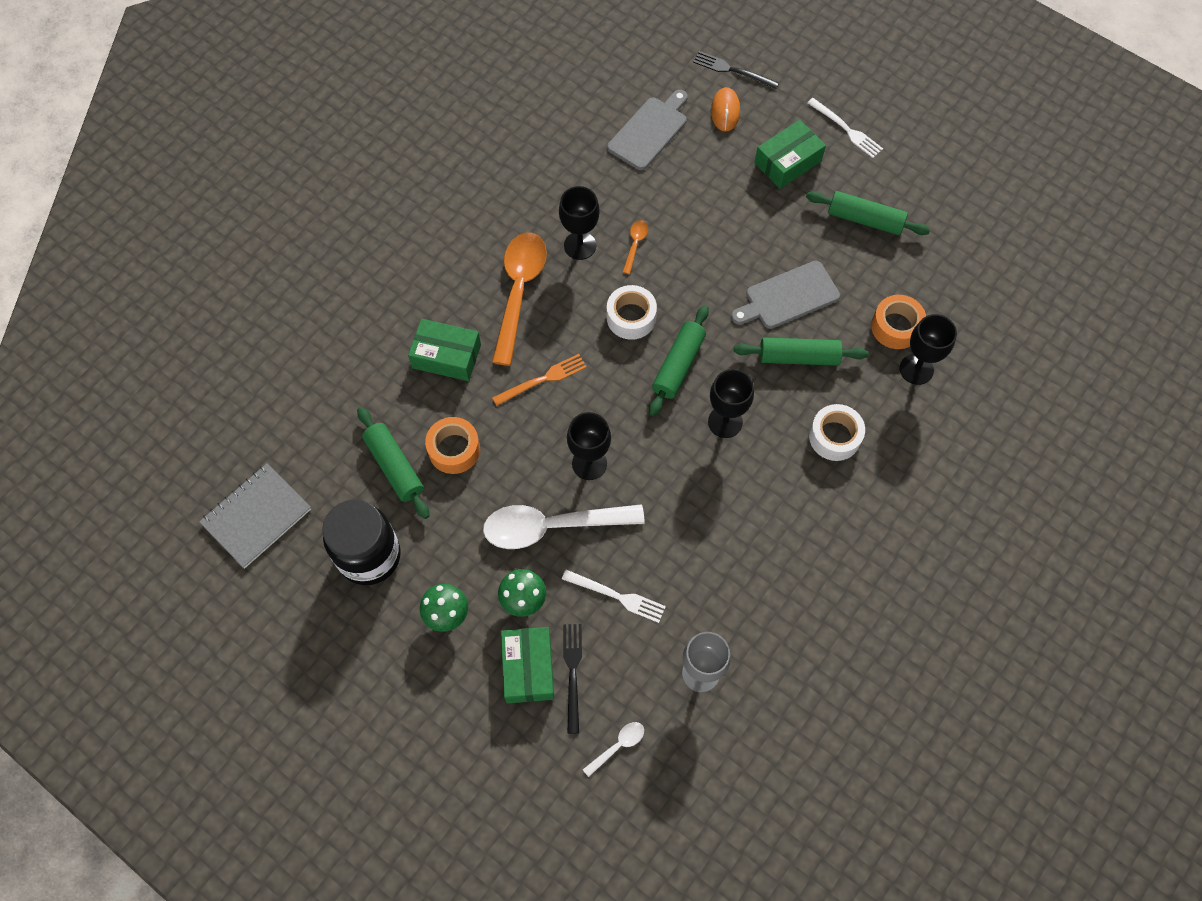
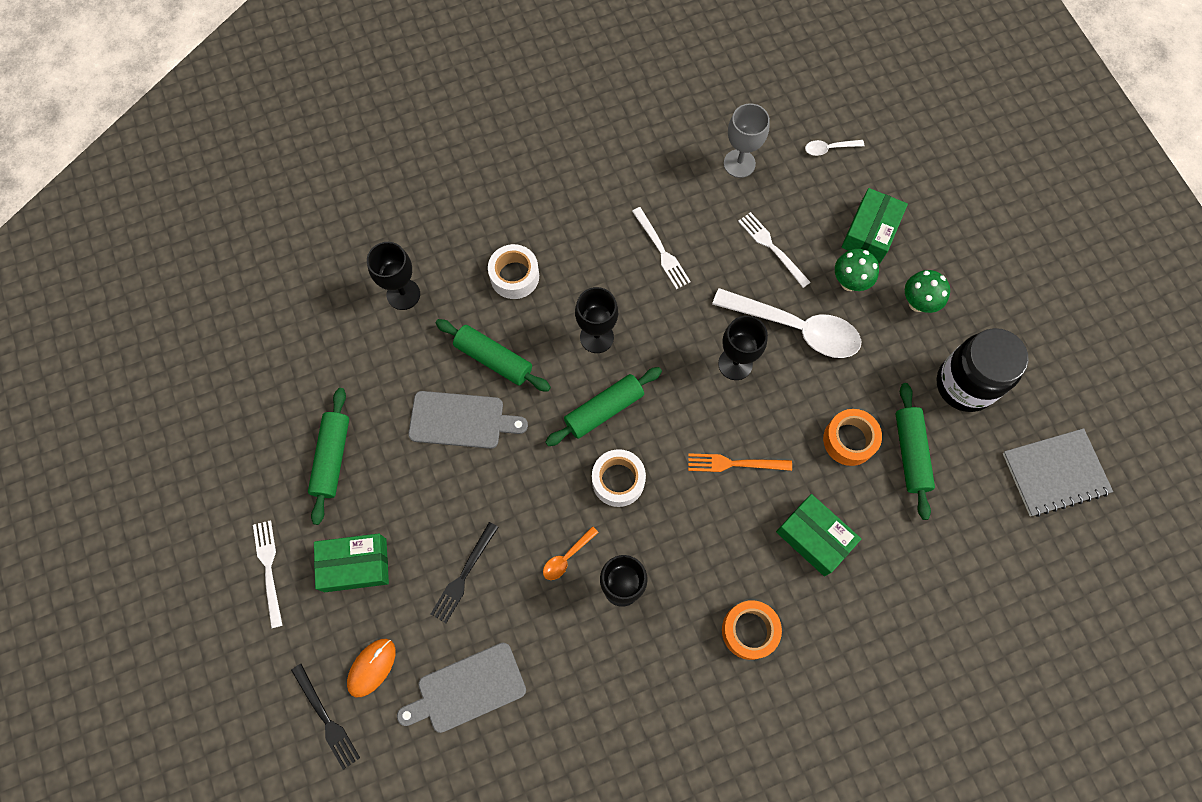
camera: 150 degrees left, 5 degrees up
(519, 291) = (710, 569): orange spoon -> none
(573, 673) = (837, 211): black fork -> black fork (464, 575)
(720, 534) = (661, 250): none -> white fork
(865, 219) = (332, 458): green rolling pin -> green rolling pin turned 45 degrees clockwise
(895, 327) = (390, 340): orange tape -> orange tape (749, 631)

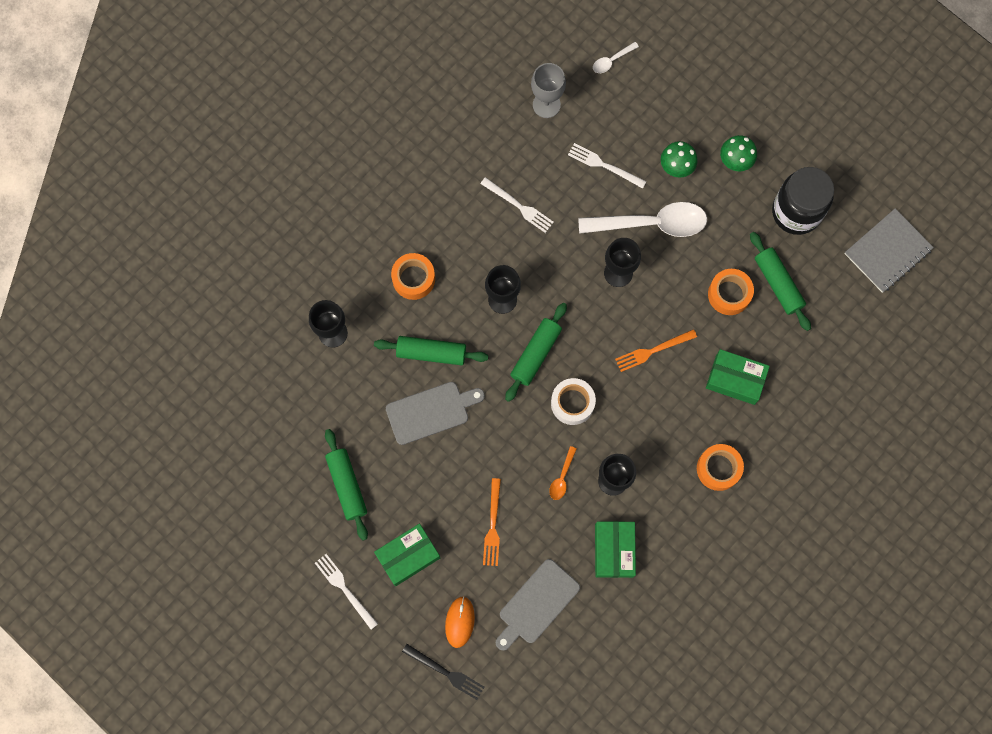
camera: 25 degrees left, 5 degrees up
(464, 575) = (492, 525): black fork -> orange fork
(514, 276) = (413, 279): white tape -> orange tape
(870, 232) = (674, 118): green box -> green box (614, 550)

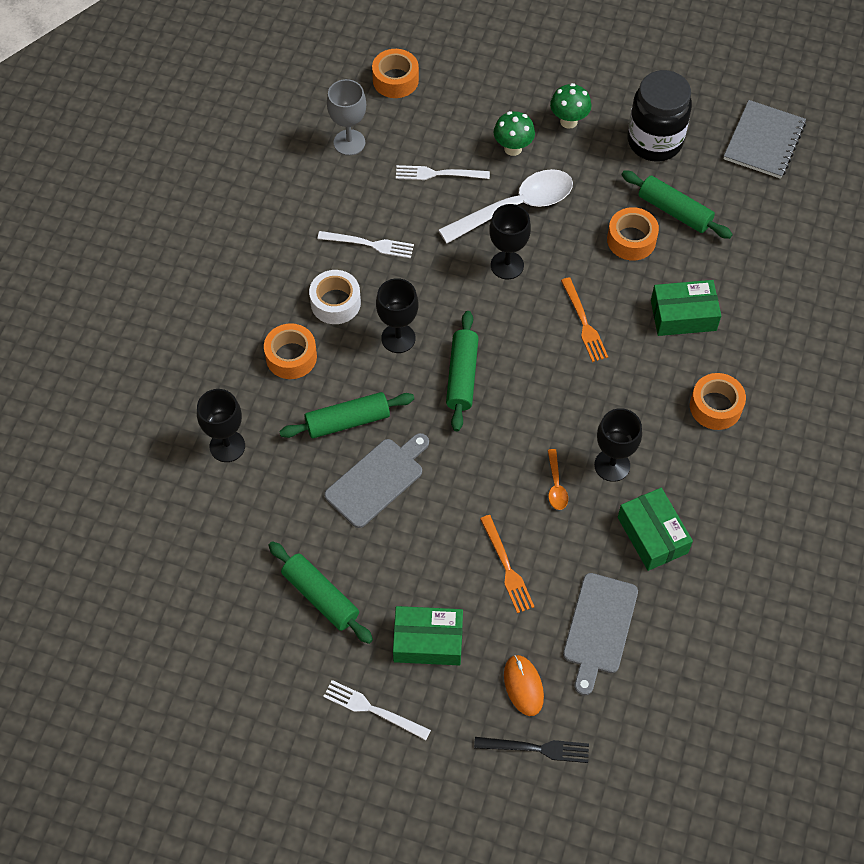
camera: 25 degrees left, 15 degrees down
(408, 556) = (428, 641): green box -> green box turned 60 degrees clockwise
(572, 403) = (527, 407): white tape -> white tape (335, 303)
(612, 60) = (395, 80): white spoon -> orange tape
(653, 350) = (583, 322): orange fork -> orange fork turned 60 degrees counterclockwise

